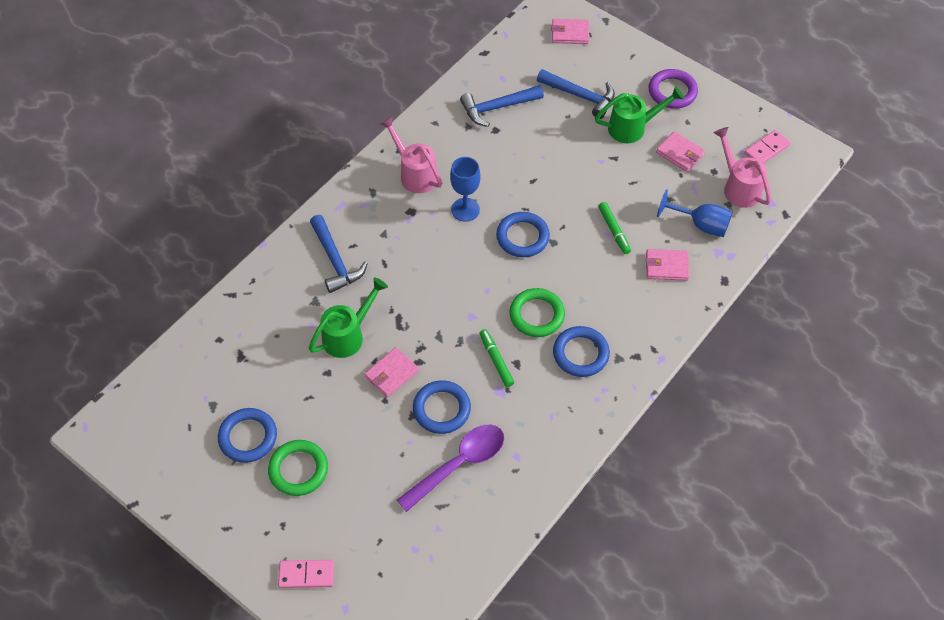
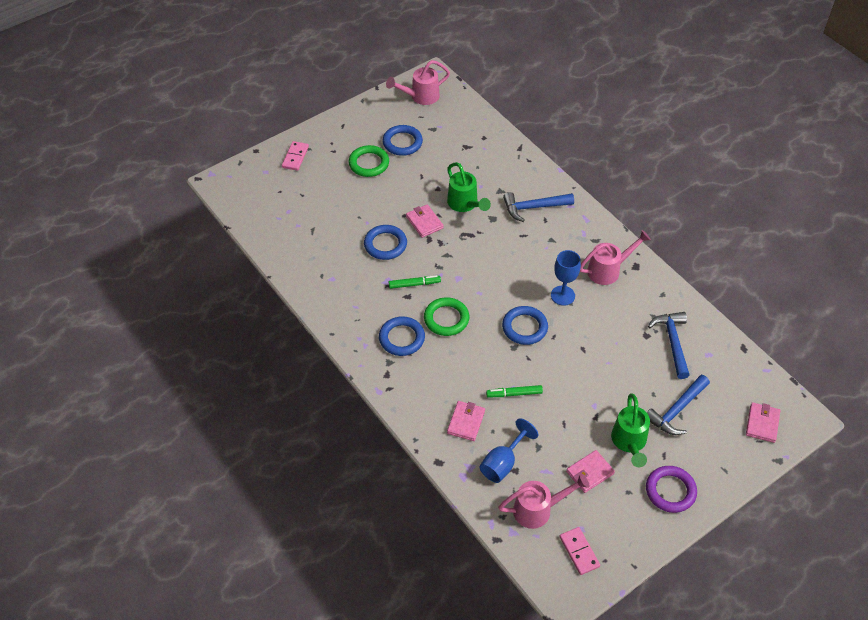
camera: 105 degrees right, 5 degrees down
(146, 437) = (420, 97): none -> pink watering can
(459, 464) = (339, 245): purple spoon -> none

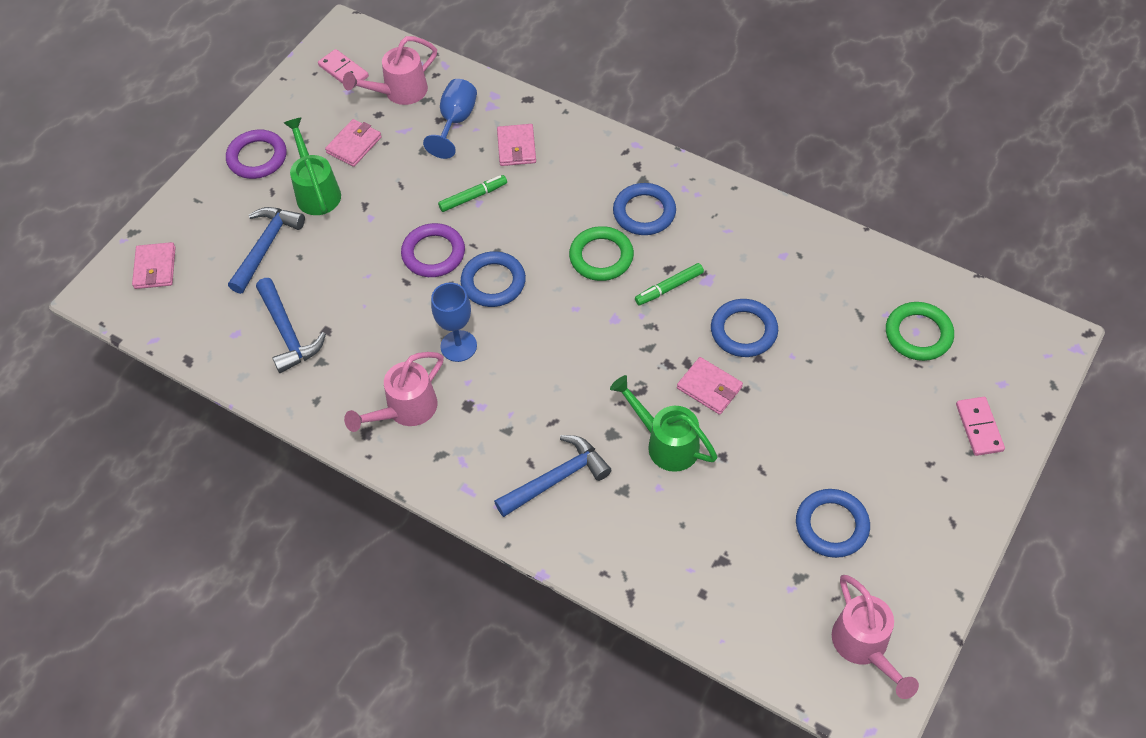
camera: 160 degrees right, 5 degrees up
(369, 163) = (858, 461): green ring -> green ring (918, 334)
(420, 97) = (864, 646): pink watering can -> pink watering can turned 120 degrees clockwise
(557, 362) = (433, 253): none -> purple ring

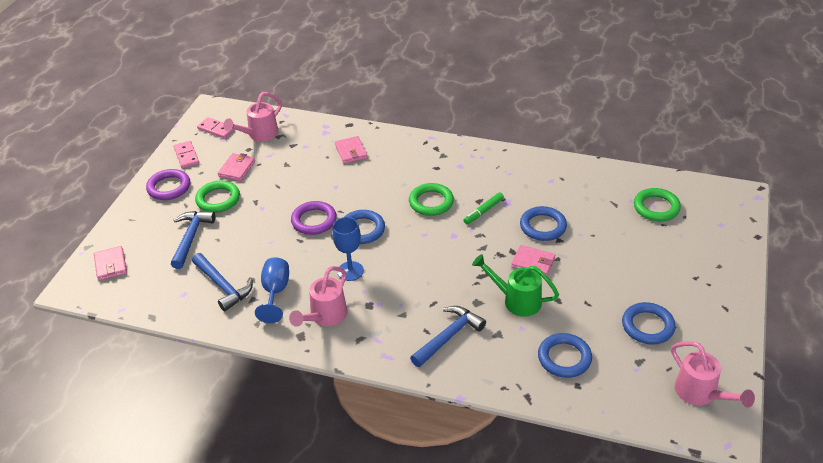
camera: 15 degrees left, 15 degrees down
(316, 191) = (218, 199): green watering can -> green ring
(455, 121) = (304, 144): blue goblet -> blue goblet (275, 292)
(473, 197) = (331, 184): green marker -> none
(644, 212) = (450, 173): blue ring -> blue ring (564, 358)
(979, 427) = (717, 251): pink domino -> pink domino (186, 156)

